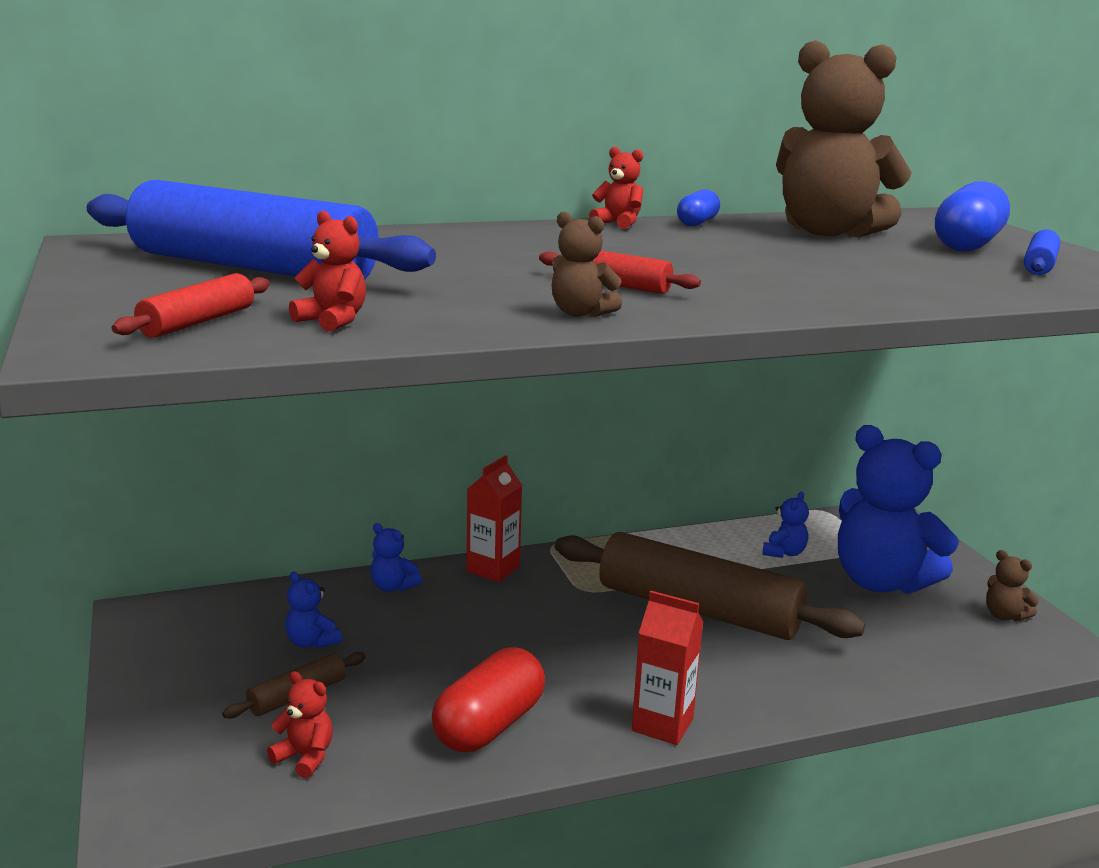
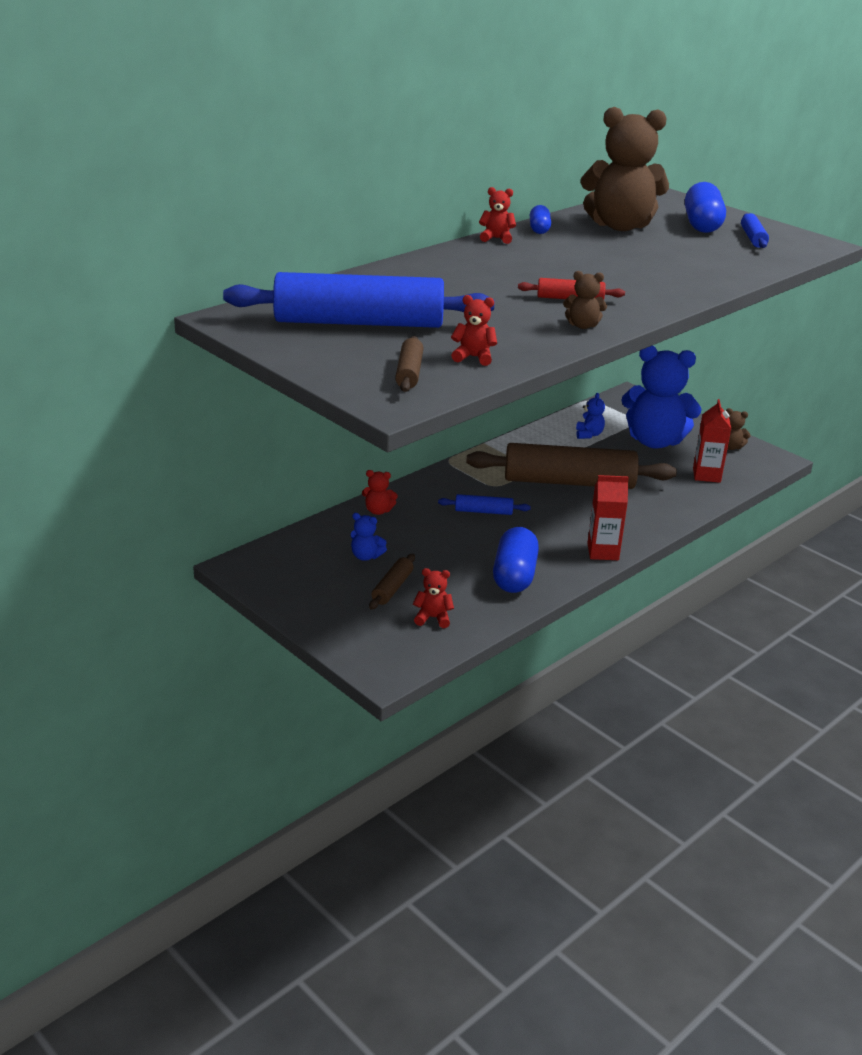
camera: 25 degrees left, 10 degrees up
(198, 322) = (409, 373): red rolling pin -> brown rolling pin
(393, 587) = (378, 511): blue teddy bear -> red teddy bear
(489, 725) = (514, 576): red capsule -> blue capsule
(493, 569) = (428, 485): red carton -> red carton (706, 475)
(534, 621) = (483, 511): none -> blue rolling pin

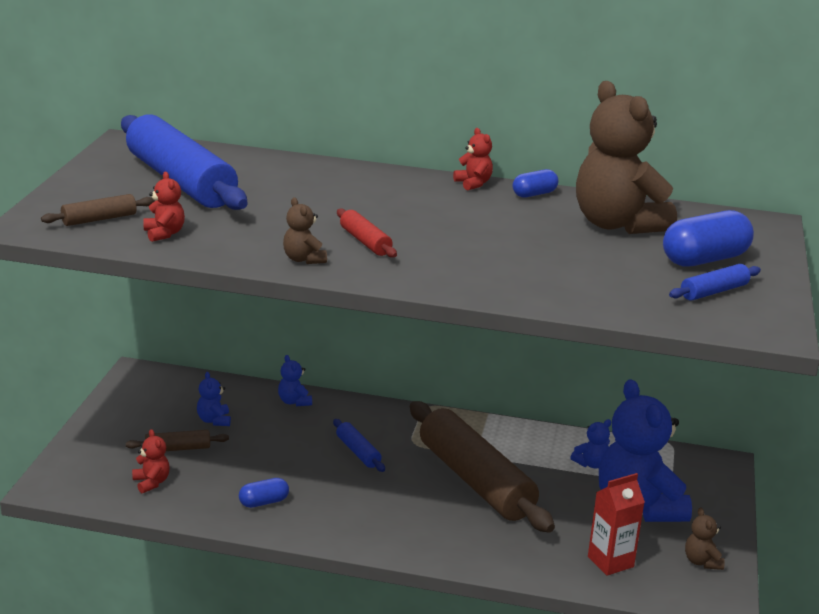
camera: 55 degrees right, 5 degrees down
(378, 511) = (294, 402): red teddy bear -> blue teddy bear
(514, 576) = (263, 502): blue capsule -> blue capsule, size x0.55
(603, 552) = (364, 539): red carton -> none

